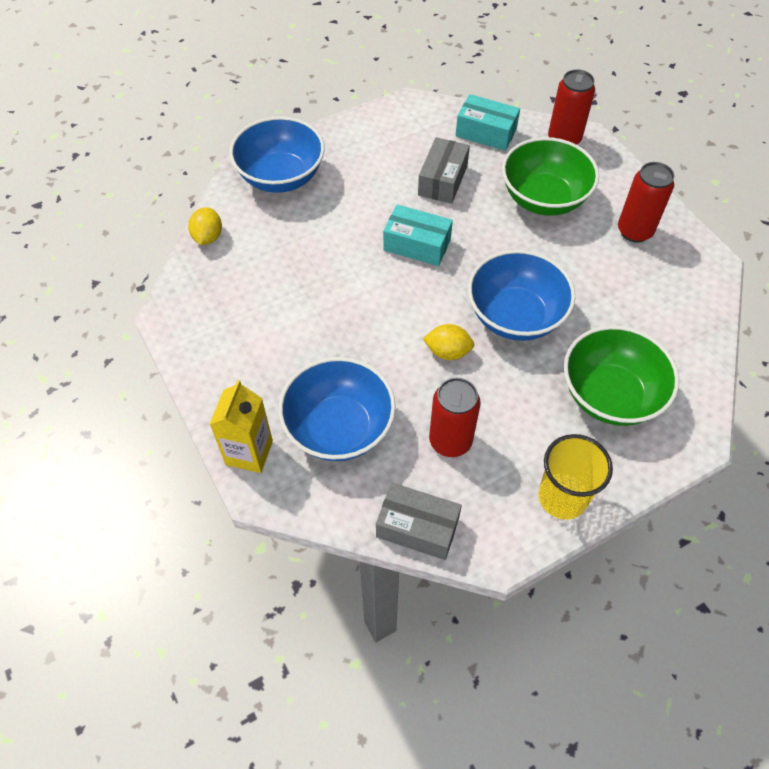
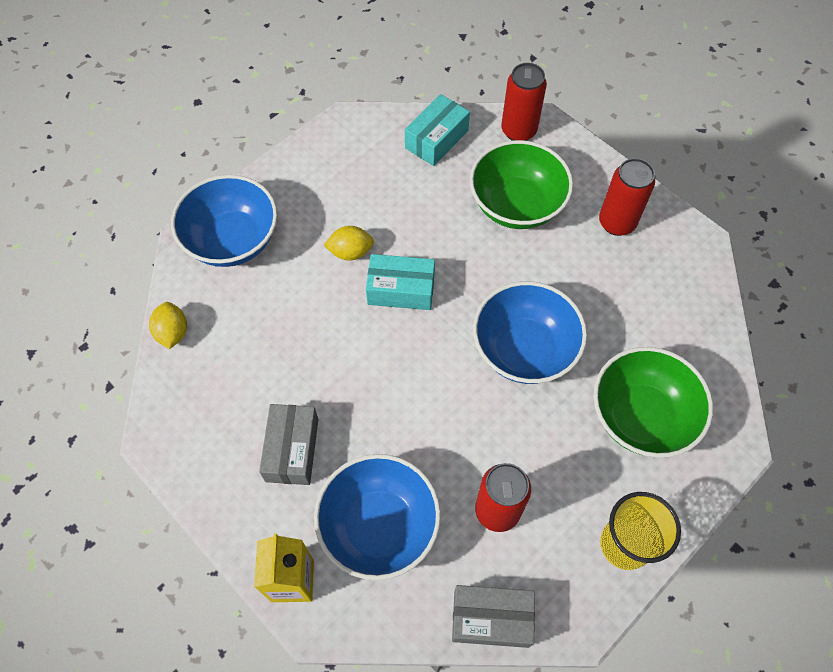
camera: 15 degrees left, 5 degrees up
(442, 180) = (407, 206): grey box -> grey box (292, 450)
(447, 352) = (467, 408): yellow lemon -> yellow lemon (350, 252)
(486, 132) = (436, 139): turquoise box -> turquoise box turned 60 degrees counterclockwise

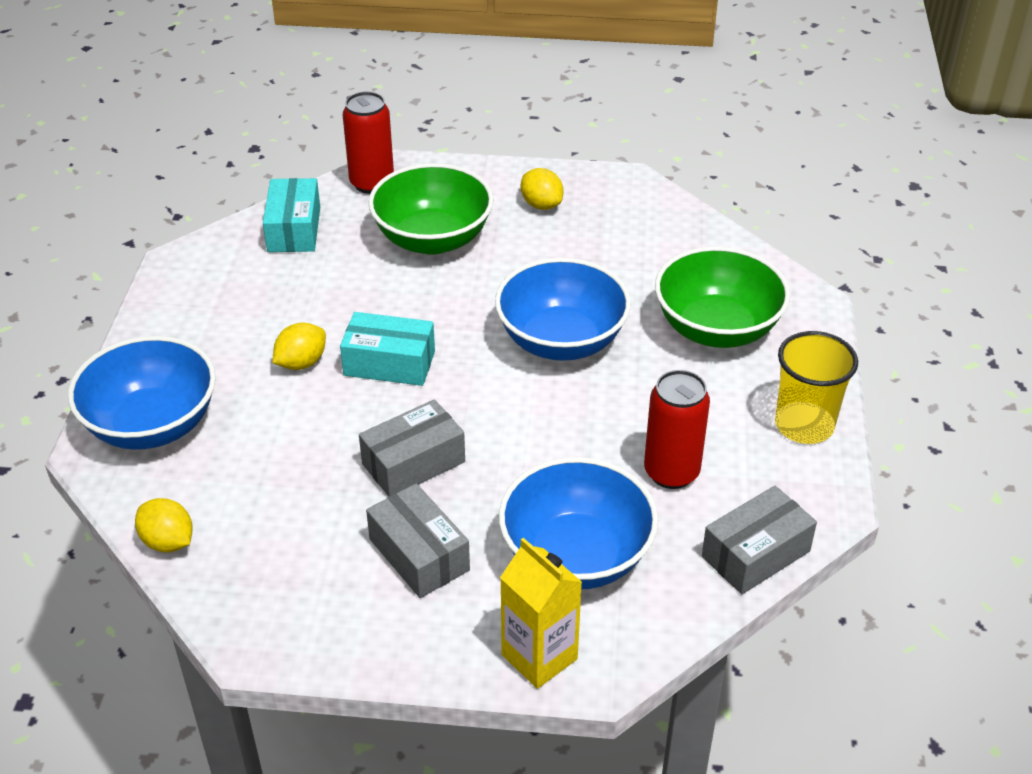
camera: 40 degrees left, 20 degrees down
(348, 379) = (413, 463): none -> grey box
(401, 290) = (389, 363): turquoise box -> turquoise box turned 45 degrees clockwise
(617, 223) = (541, 205): red can -> yellow lemon

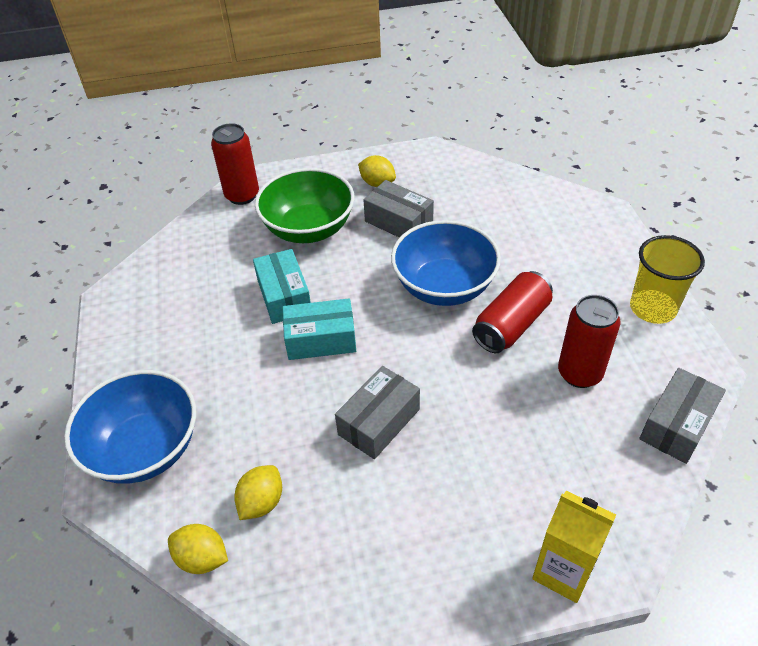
camera: 15 degrees left, 5 degrees up
(294, 229) = (196, 246): turquoise box -> turquoise box (284, 296)
(301, 363) = (249, 358): yellow lemon -> yellow lemon (261, 502)
(419, 555) = (421, 505): grey box -> grey box (398, 222)
(576, 556) = (546, 468): blue bowl -> none
(619, 401) = (511, 325): none -> red can
(716, 329) = (551, 248): green bowl -> none

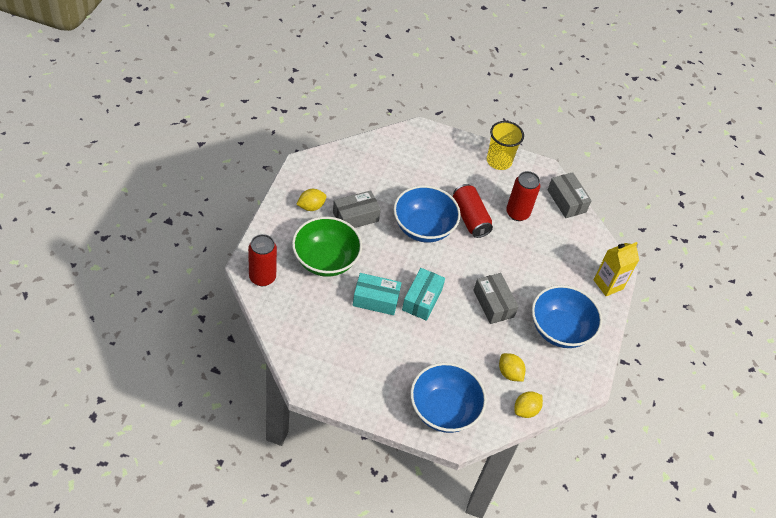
camera: 70 degrees left, 5 degrees up
(400, 536) = (560, 329): none -> blue bowl

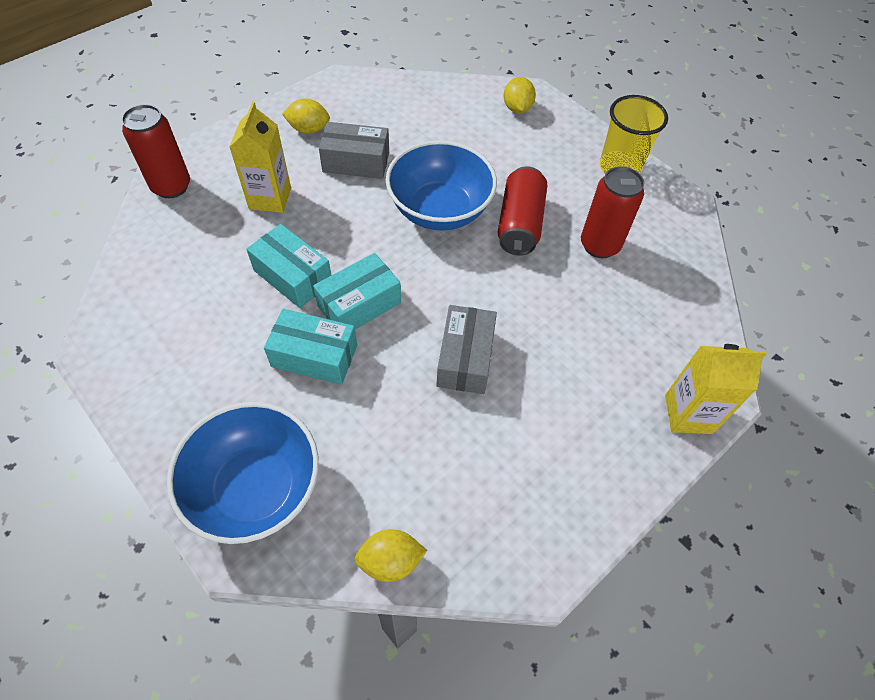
camera: 35 degrees right, 5 degrees up
(325, 260) = (270, 198): green bowl -> yellow carton
(421, 336) = (314, 356): none -> turquoise box
(509, 373) = (410, 481): yellow lemon -> yellow lemon (517, 108)
(560, 329) = (550, 450): blue bowl -> none
(566, 201) = (694, 258): grey box -> none

